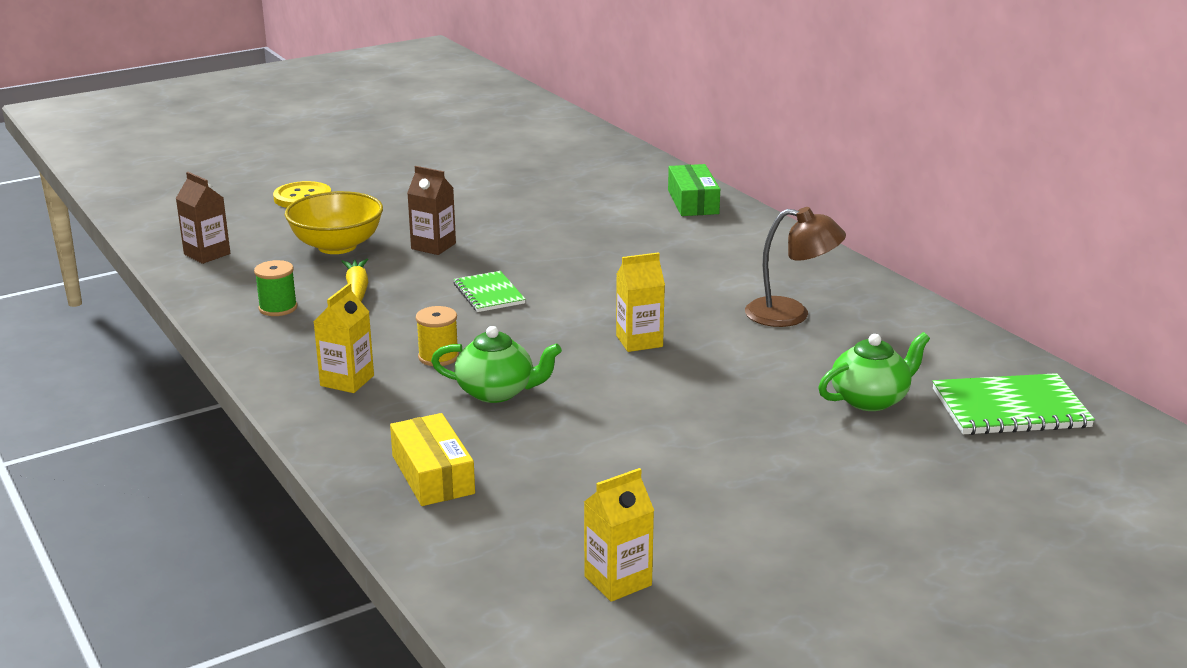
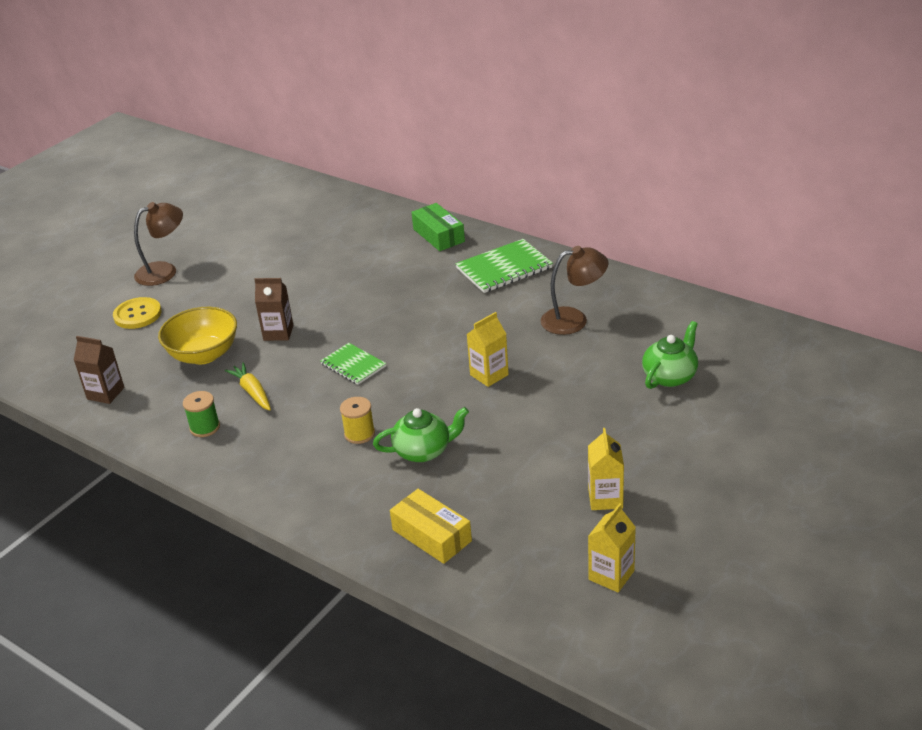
camera: 20 degrees left, 10 degrees up
(347, 381) = (310, 476): yellow carton -> yellow carton (605, 498)
(364, 168) = (164, 271): none -> brown lamp
(1010, 408) = (758, 356): green notebook -> green notebook (504, 268)

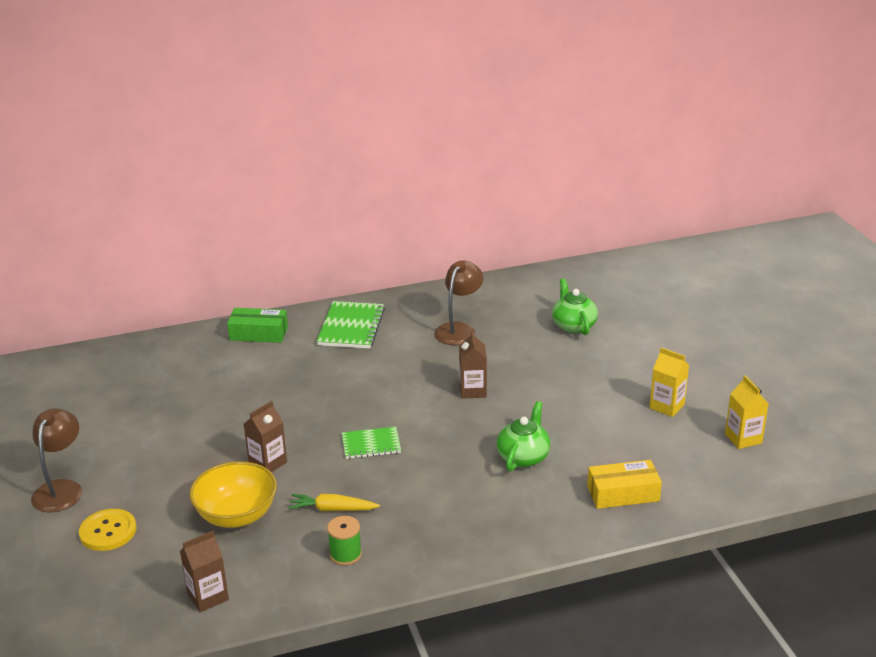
camera: 55 degrees left, 5 degrees down
(359, 434) = (463, 477): yellow spool -> none
(489, 375) = (472, 390): yellow carton -> brown carton

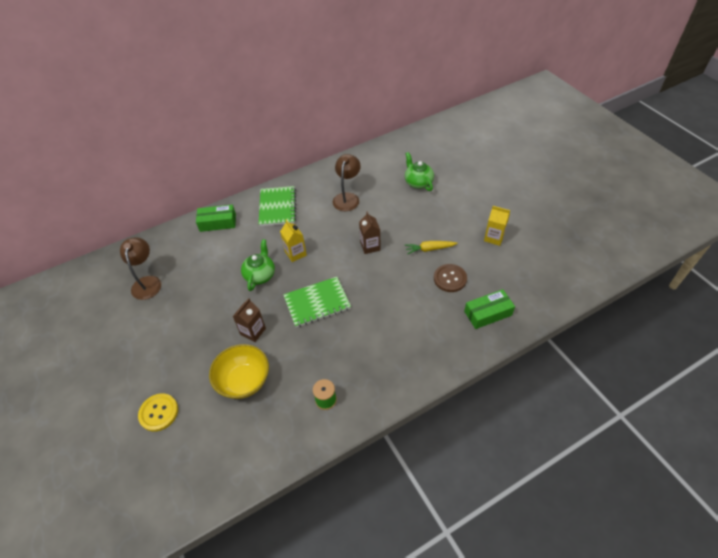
camera: 10 degrees left, 20 degrees up
(61, 489) = (116, 381): brown lamp -> brown lamp (147, 282)
(208, 597) = (243, 456): brown carton -> none
(332, 509) = (307, 363): yellow carrot -> yellow carrot (429, 249)
(371, 444) = (317, 303): green notebook -> green notebook, size x1.58
(523, 457) = (417, 295): green teapot -> green teapot (260, 275)
(580, 445) = (450, 279): none -> brown button
(623, 493) = (488, 313): yellow box -> green box
(743, 438) = (547, 255): yellow carton -> yellow carton (295, 253)

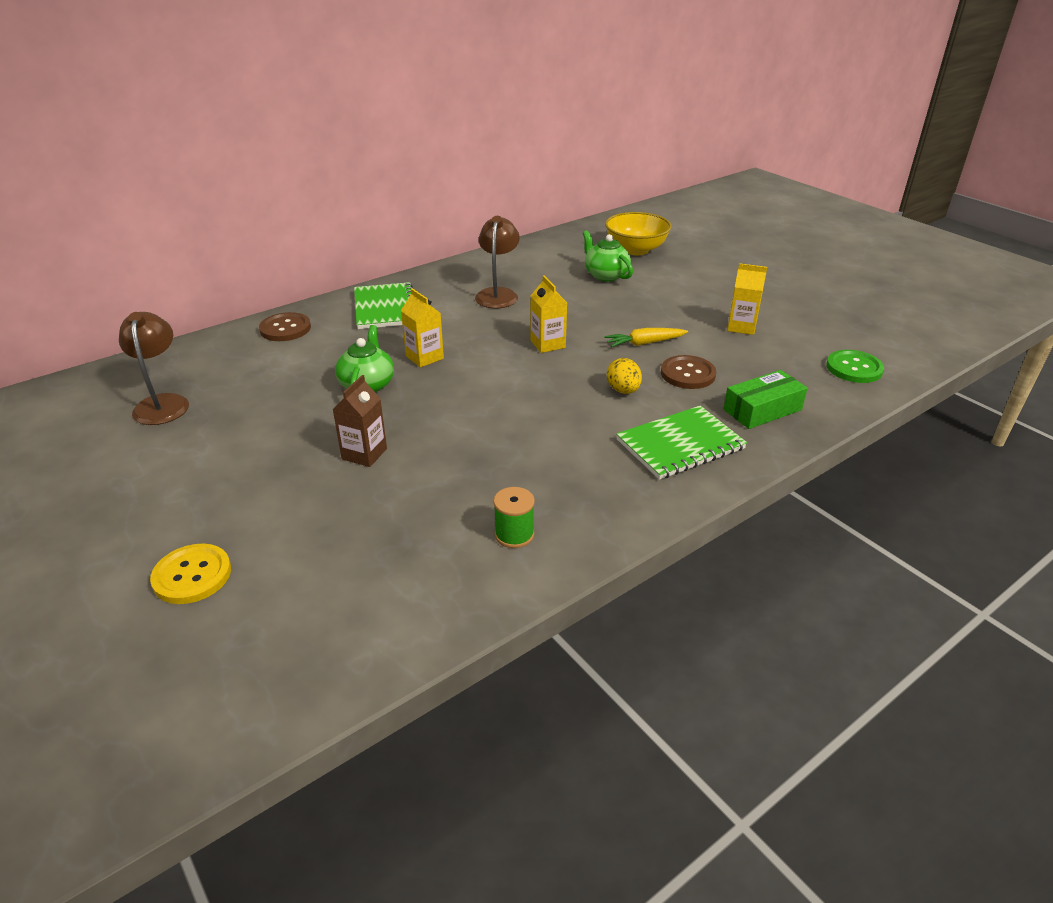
camera: 10 degrees left, 15 degrees down
(218, 223) = (285, 329): green box -> brown button
(244, 381) = (356, 519): yellow bowl -> yellow bowl (636, 250)
(317, 303) = (473, 412): green notebook -> green notebook (680, 445)
(370, 246) = (547, 344): brown carton -> yellow carton
(408, 290) = (623, 390): none -> yellow egg
(555, 280) = (854, 368): none -> green button

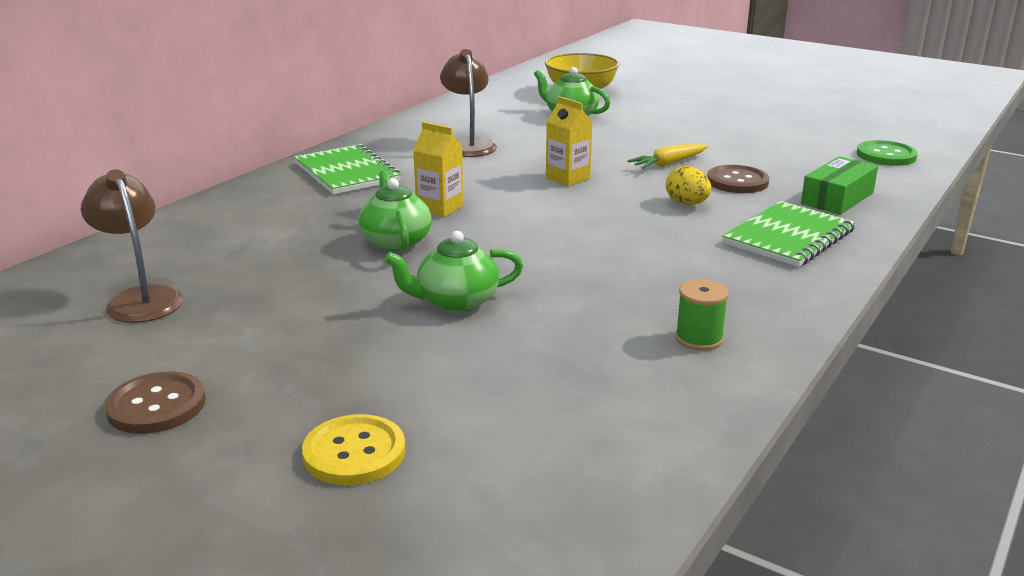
camera: 20 degrees left, 10 degrees down
(285, 329) = (238, 206): brown button -> brown button (156, 405)
(364, 454) = (456, 301): brown carton -> green teapot
(741, 327) = (750, 139): yellow carton -> none

